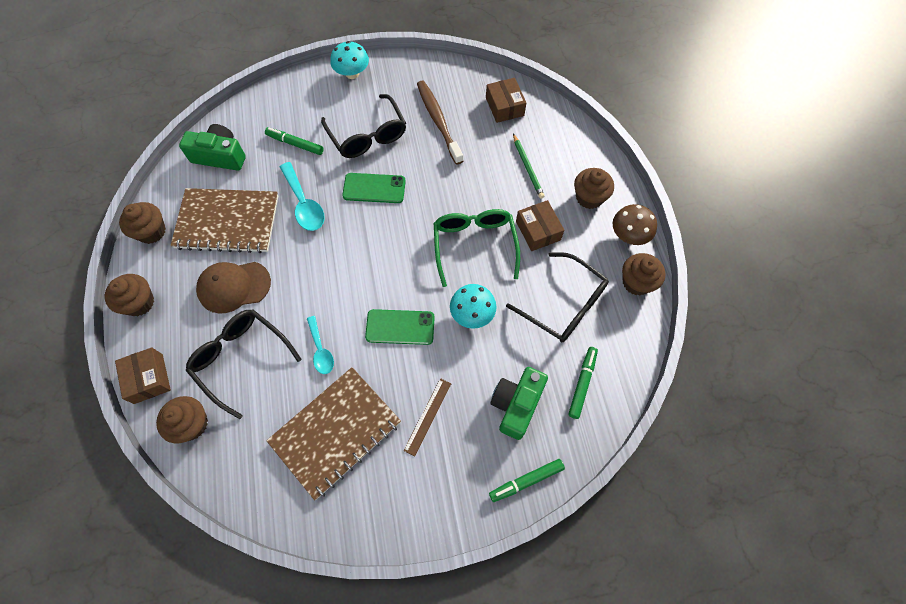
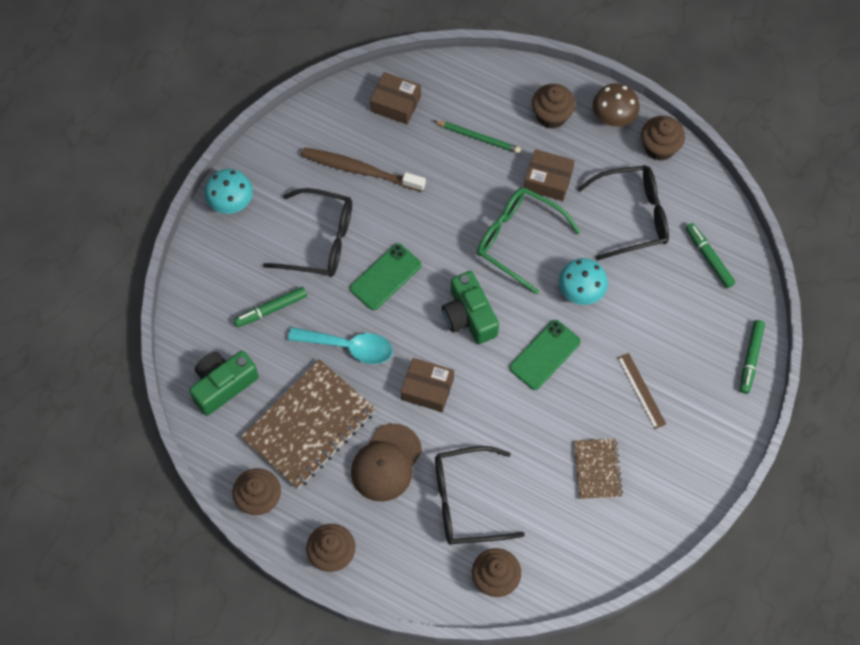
camera: 50 degrees left, 0 degrees up
(148, 378) = (420, 589): brown box -> brown box (427, 389)
(320, 350) = (512, 432): turquoise spoon -> none
(336, 432) = (597, 469): brown notebook -> brown notebook, size x0.53
(516, 404) = (686, 318): green camera -> green camera (469, 316)

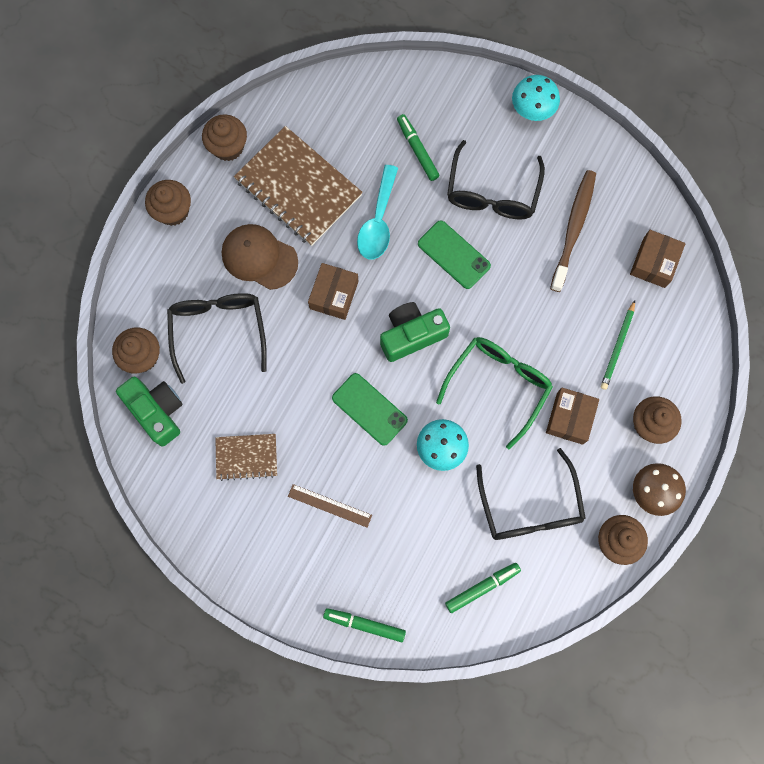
camera: 90 degrees right, 10 degrees up
(223, 385) = (340, 111): green camera -> green camera (157, 411)
(641, 390) = (329, 505): brown ruler -> brown ruler turned 45 degrees clockwise

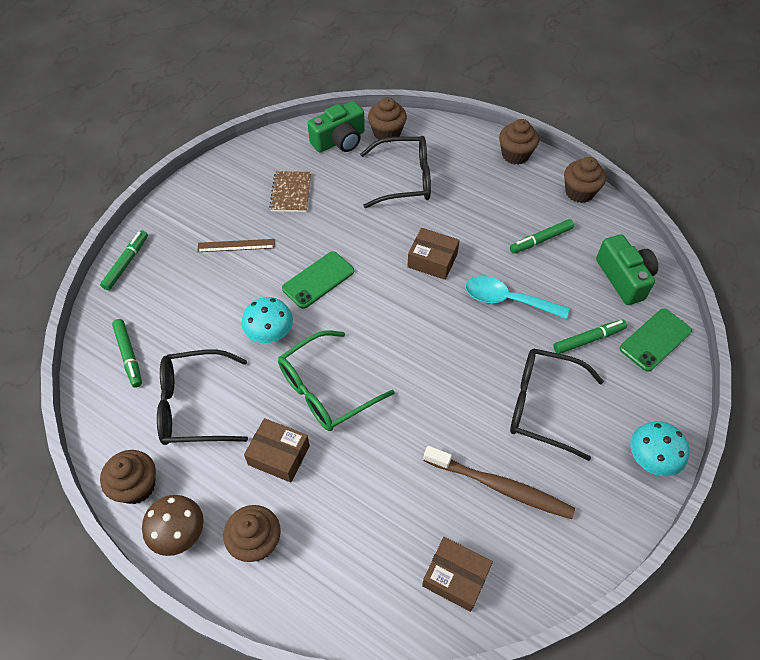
camera: 95 degrees right, 20 degrees down
(259, 257) = (471, 209): brown cap -> none
(298, 188) = (541, 240): brown notebook -> green marker
(329, 505) = (236, 245): brown ruler -> brown ruler turned 60 degrees clockwise
(411, 335) = (387, 318): green camera -> green camera (624, 278)
(453, 255) = (470, 362): green phone -> green phone (655, 340)
(498, 385) = (325, 390): green glasses -> green glasses turned 105 degrees clockwise
(618, 346) = (353, 518): green pencil -> none

